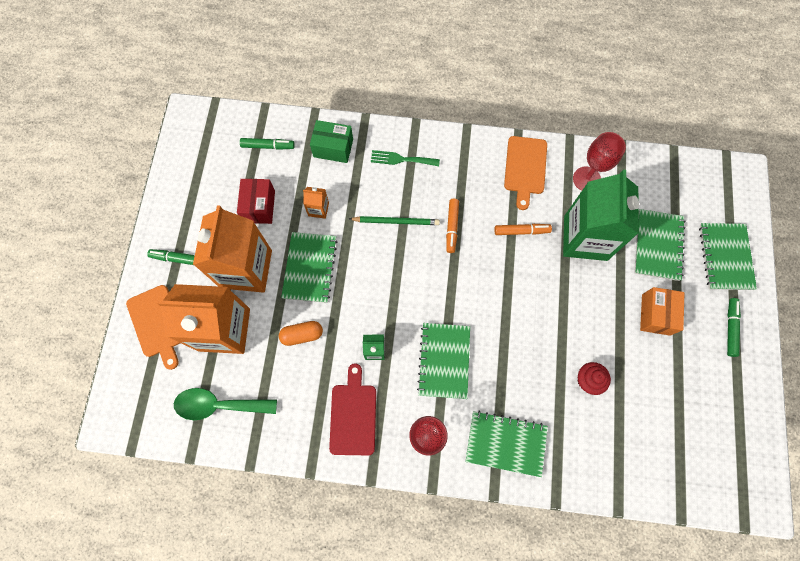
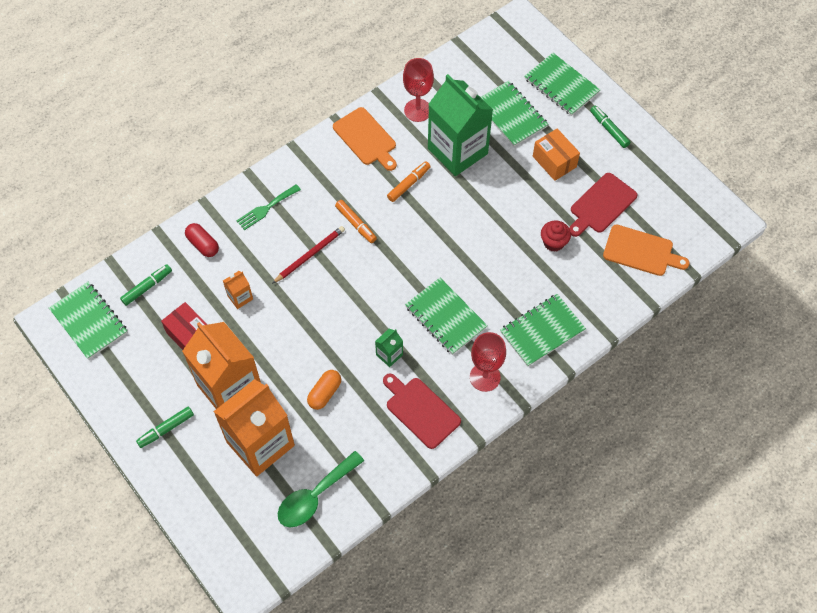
camera: 45 degrees left, 10 degrees down
(157, 324) = (202, 488): orange cutting board -> orange cutting board (641, 251)
(310, 268) = (279, 343): green notebook -> green notebook (89, 321)
(333, 148) = (203, 244): green box -> red capsule
(396, 221) = (310, 255): green pencil -> red pencil
(659, 385) = (601, 205): none -> red cutting board

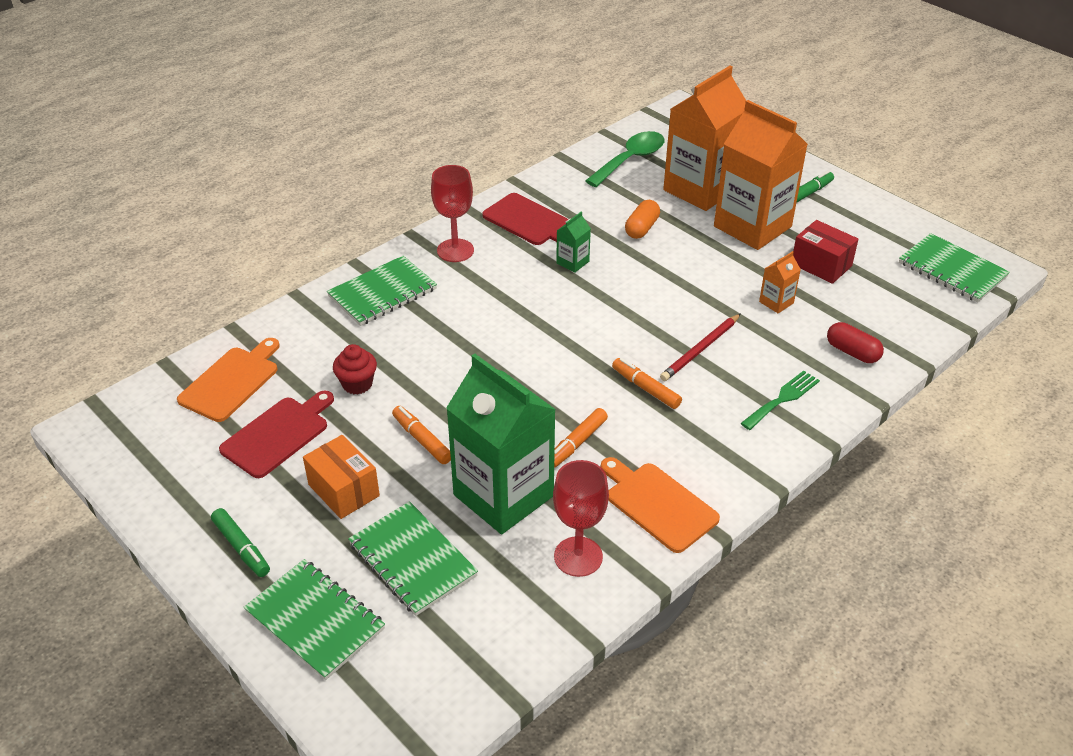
camera: 175 degrees right, 20 degrees down
(147, 287) = (901, 305): green marker -> none
(445, 317) = (506, 299): green notebook -> none
(507, 194) = (422, 440): none -> orange marker
(641, 251) = (232, 381): orange cutting board -> orange cutting board turned 105 degrees clockwise

